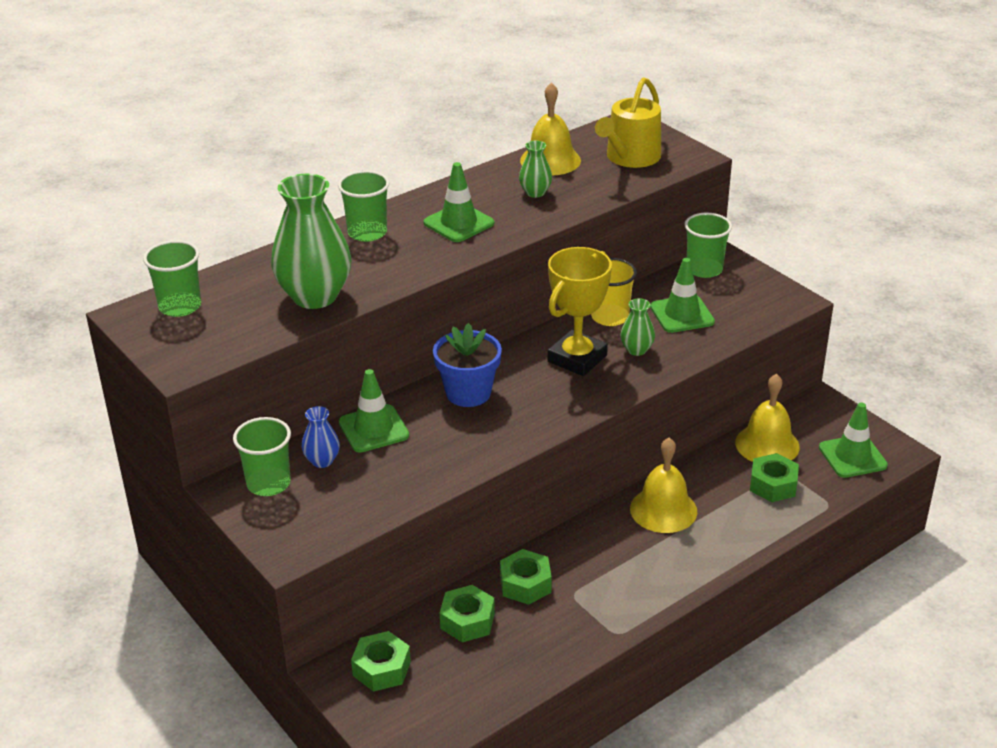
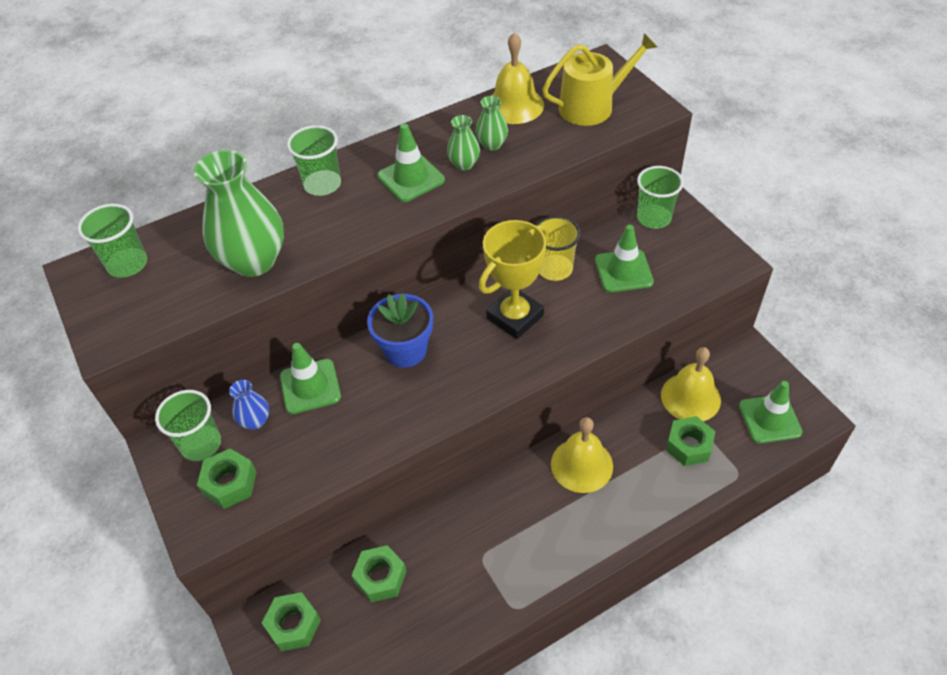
camera: 10 degrees right, 15 degrees up
(525, 584) = (440, 540): green nut -> green nut (230, 483)
(630, 158) = (592, 106): yellow watering can -> yellow watering can turned 150 degrees counterclockwise
(636, 350) = (573, 311): green vase -> green vase (464, 164)

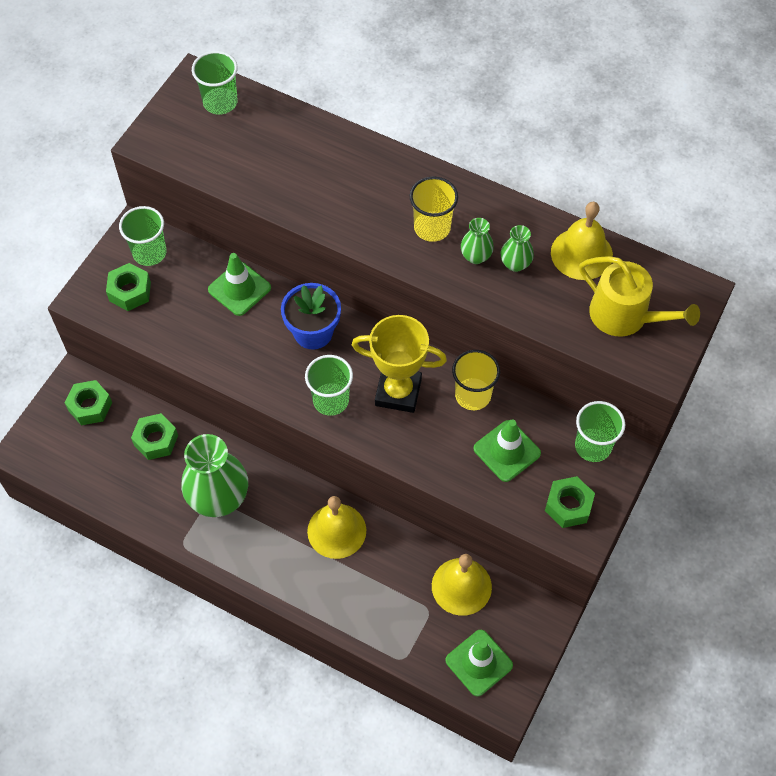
camera: 55 degrees right, 10 degrees up
(254, 261) = (273, 178): green vase -> green vase (219, 498)
(255, 421) = (188, 273): blue vase -> none
(322, 184) = (383, 171): green cup -> green cup (331, 400)
(411, 178) = (432, 227): green traffic cone -> yellow cup
(689, 446) = (407, 606): green nut -> green nut (568, 506)

